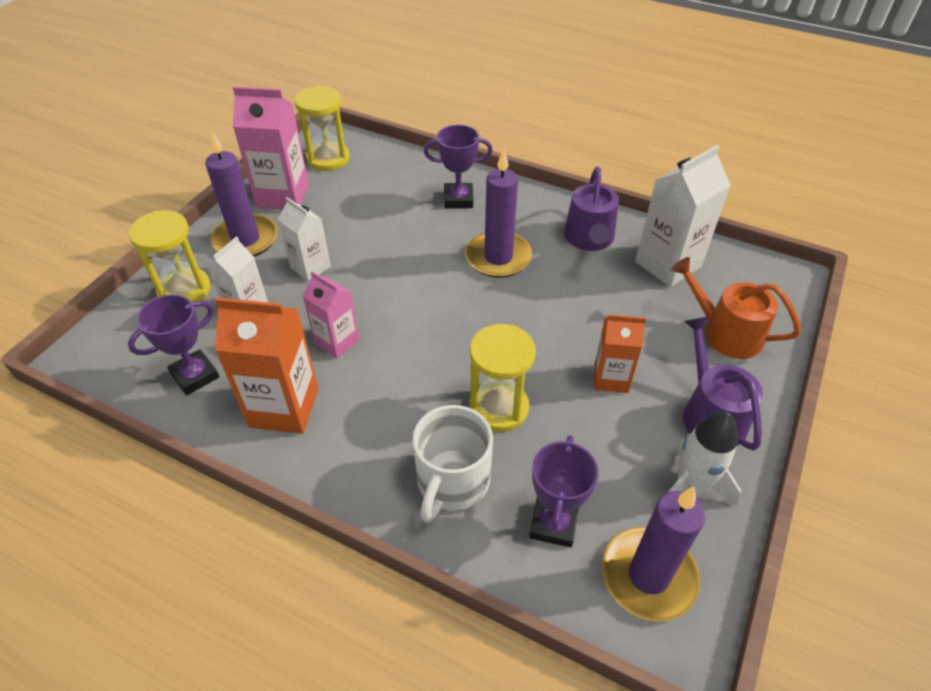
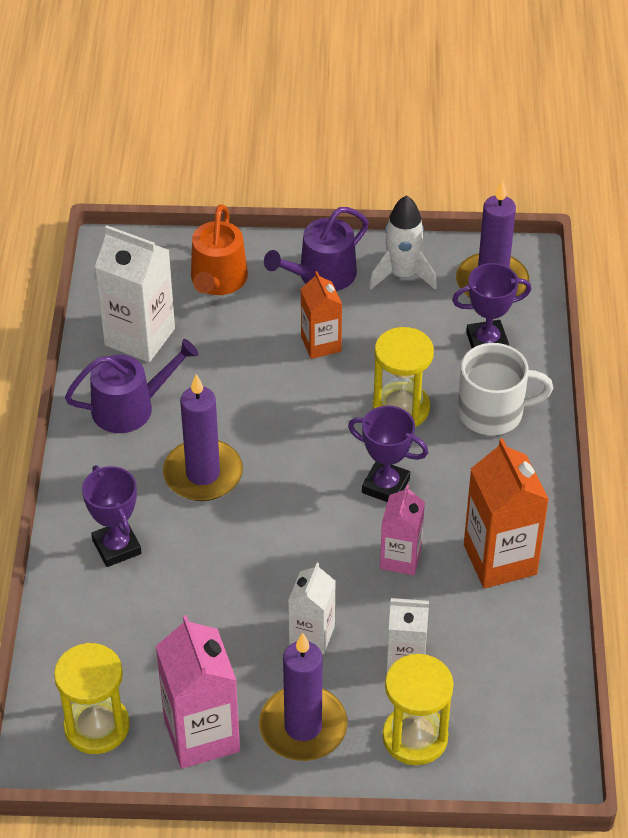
camera: 115 degrees left, 0 degrees up
(195, 375) = (512, 652): purple trophy -> purple trophy (385, 486)

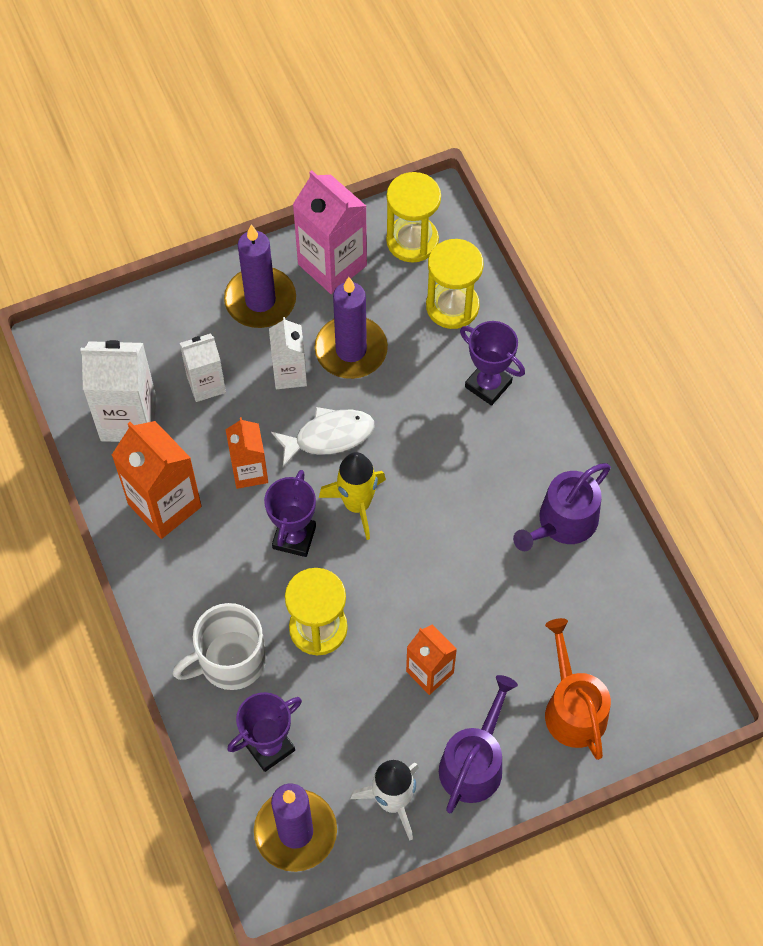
camera: 155 degrees right, 15 degrees up
(140, 337) = (604, 604): white carton -> white carton (128, 419)
(203, 474) = (458, 482): purple candle -> purple candle (351, 350)
(304, 560) = (329, 436): none -> white fish
(310, 491) = (357, 504): none -> yellow rocket
(385, 486) = (294, 537): purple trophy -> purple trophy turned 75 degrees counterclockwise
(400, 558) = (249, 471): pink carton -> orange carton
(415, 737) = (172, 326): yellow hourglass -> yellow hourglass (452, 306)

